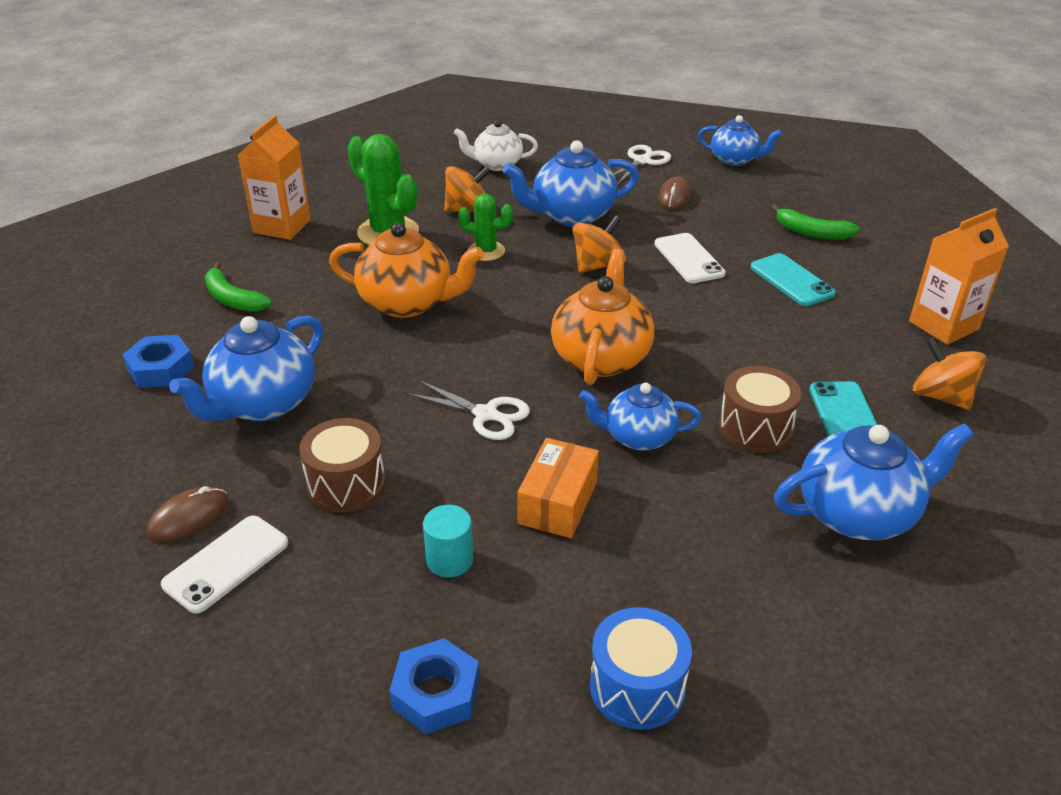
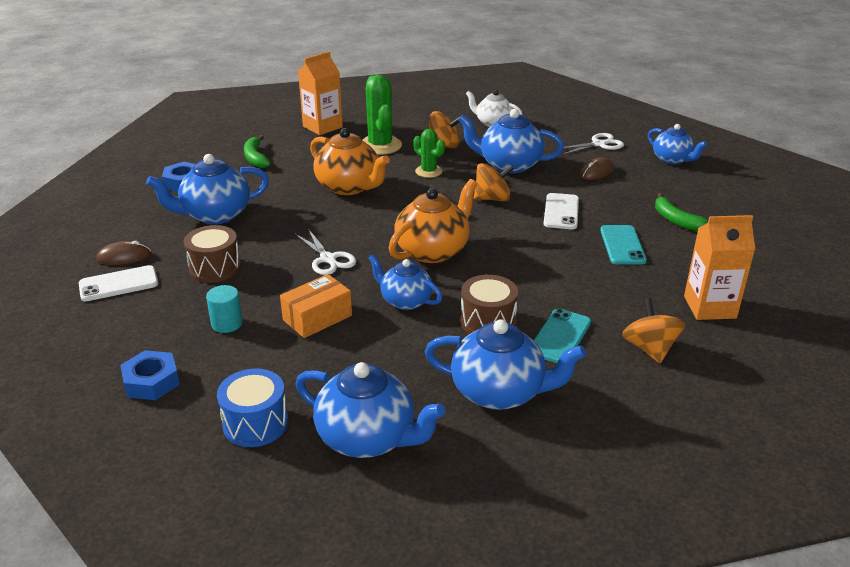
camera: 30 degrees right, 5 degrees down
(786, 640) = (368, 438): none -> blue teapot

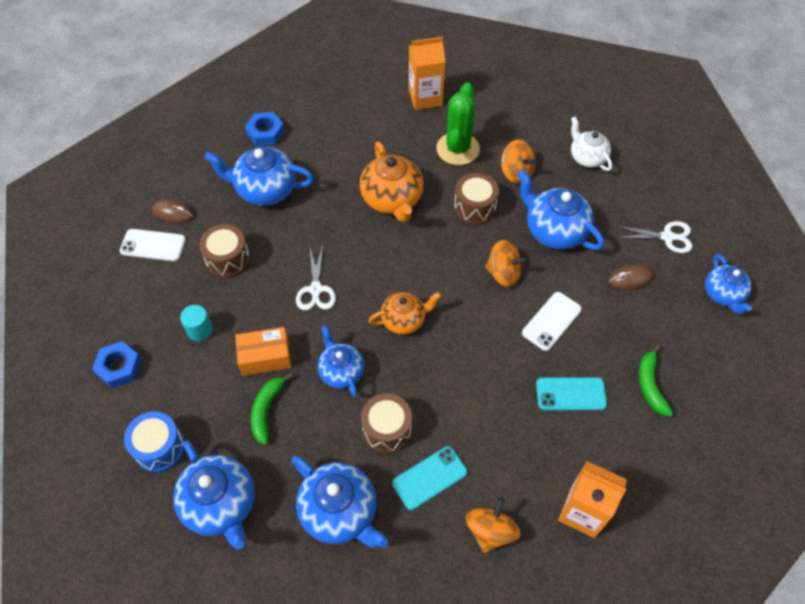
camera: 30 degrees right, 25 degrees up
(255, 158) = (341, 122): green banana -> green banana (267, 410)
(428, 171) = (474, 207): green cactus -> brown drum
(433, 250) = (404, 320): orange teapot -> orange teapot, size x0.64
(622, 245) = (571, 394): turquoise phone -> turquoise phone turned 60 degrees clockwise

